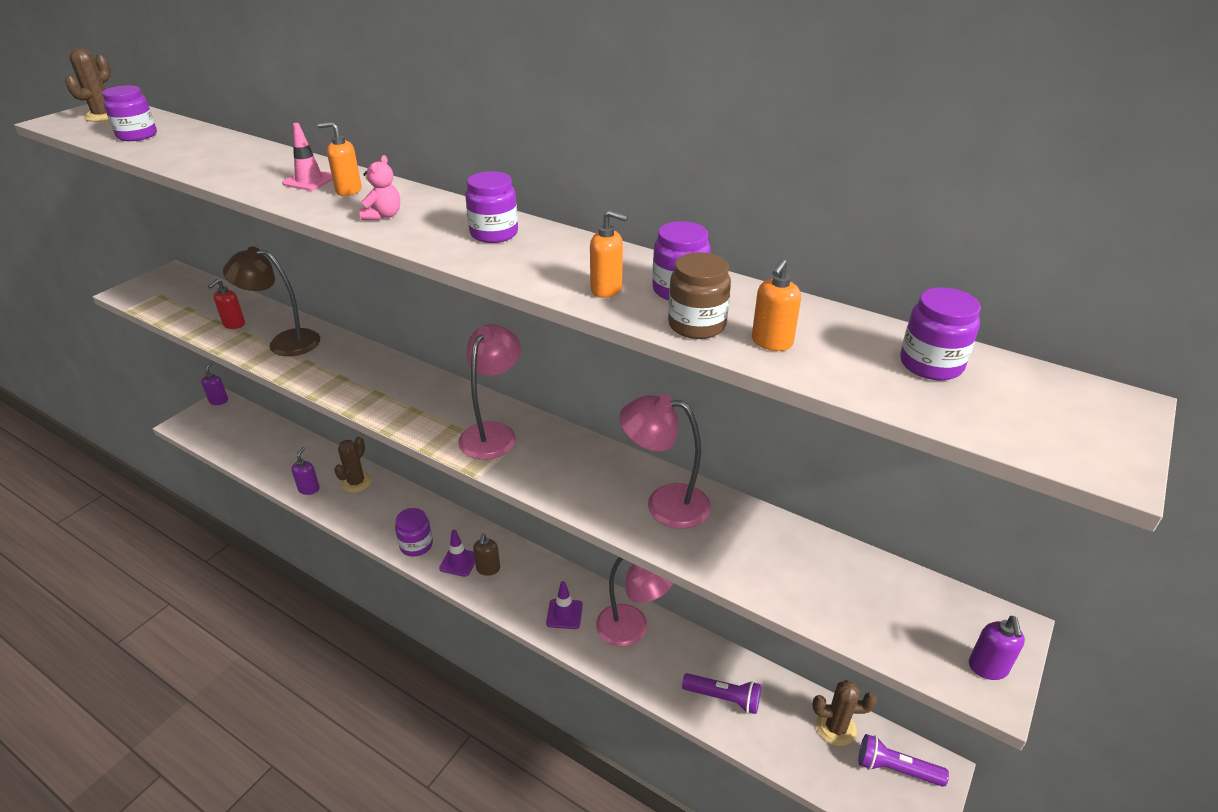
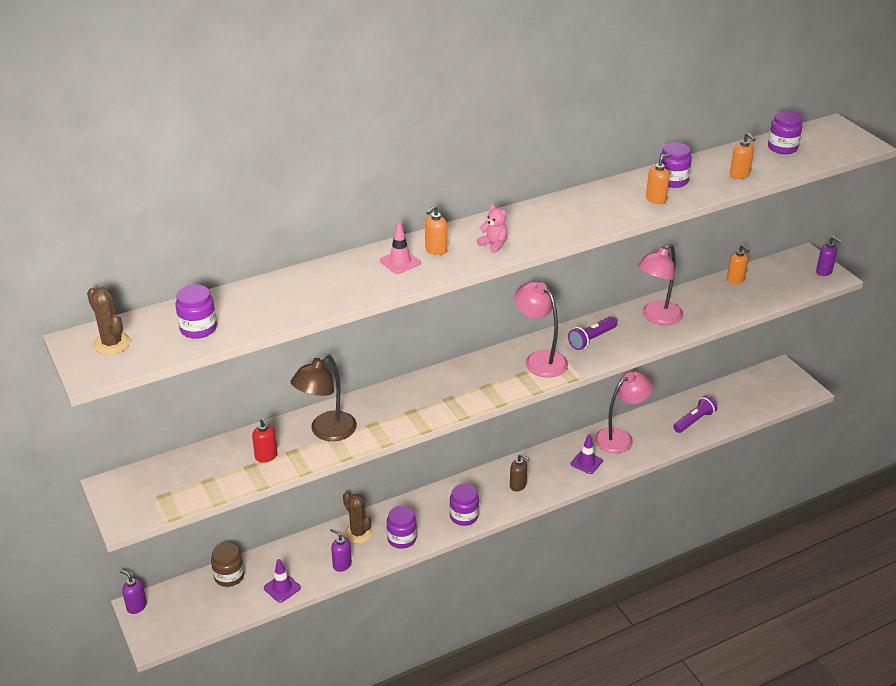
camera: 60 degrees left, 0 degrees up
(459, 562) = (499, 498): purple traffic cone -> purple traffic cone (282, 588)
(494, 233) = (556, 214): purple jar -> purple jar (402, 539)
(696, 325) = (710, 187): brown jar -> brown jar (229, 576)
(835, 727) = (738, 388): brown cactus -> none
(838, 558) = (735, 280): none -> orange soap dispenser
(896, 769) = (773, 380): purple flashlight -> purple flashlight (591, 339)

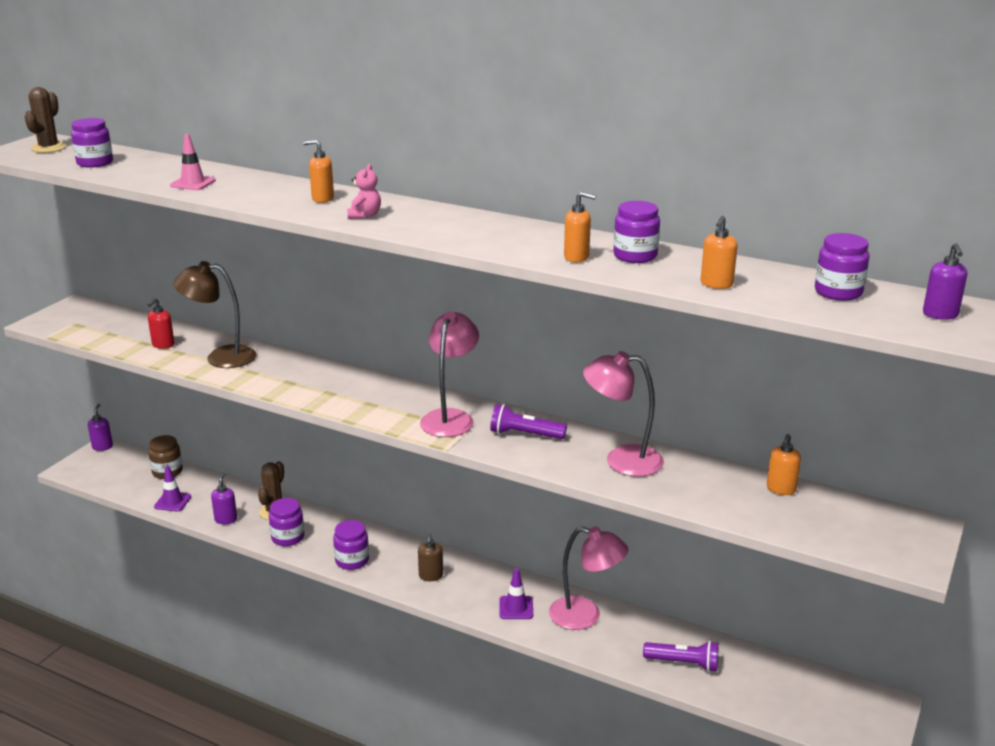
camera: 55 degrees right, 10 degrees down
(400, 262) = (282, 192): pink traffic cone -> pink traffic cone (193, 183)
(824, 271) = (913, 551): purple soap dispenser -> purple soap dispenser (940, 315)

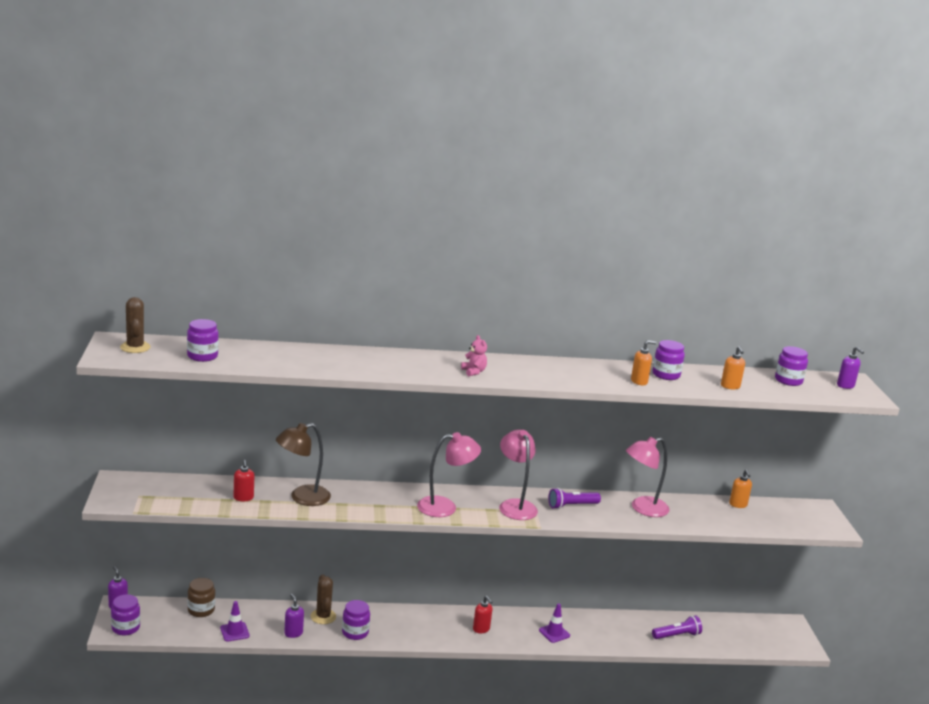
camera: 35 degrees left, 5 degrees down
(193, 183) = (313, 363): pink traffic cone -> none
(322, 199) = (424, 362): orange soap dispenser -> none
(352, 560) = (418, 635): purple jar -> purple jar (125, 628)
(431, 576) = (481, 629): brown soap dispenser -> red soap dispenser
(585, 616) = (598, 625): pink lamp -> pink lamp (445, 507)

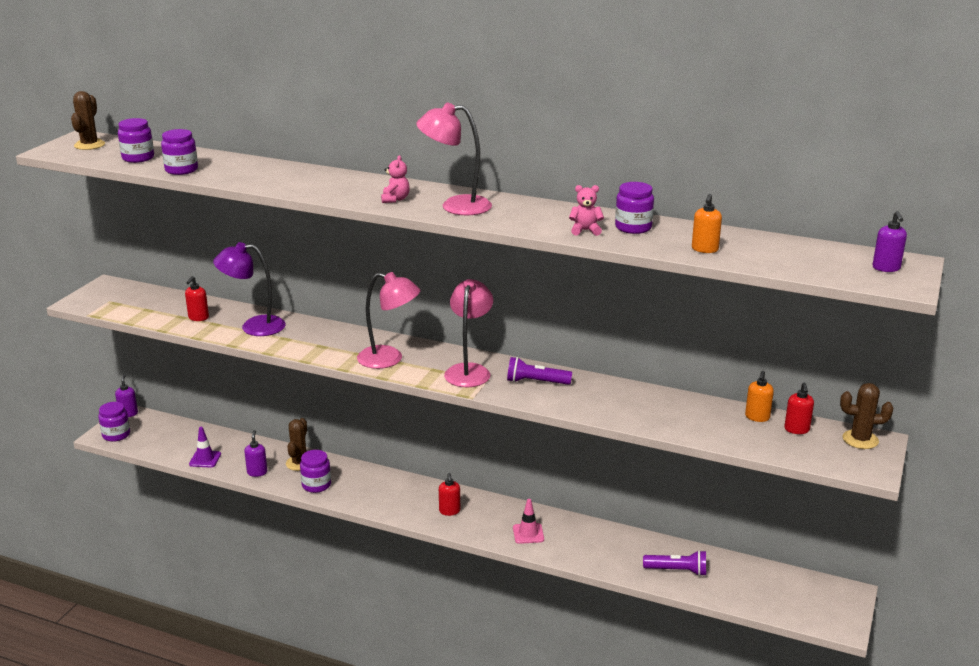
camera: 30 degrees right, 5 degrees up
(201, 610) = (194, 433): brown jar -> none
(302, 498) = (254, 326): brown lamp -> purple lamp
(554, 633) = (528, 533): purple traffic cone -> pink traffic cone
(639, 381) = (585, 230): orange soap dispenser -> pink teddy bear
(642, 508) = (622, 400): pink lamp -> pink lamp (455, 206)
(769, 509) = (796, 429): none -> red soap dispenser
(788, 380) = (803, 252): purple jar -> purple jar (181, 170)
(810, 508) = (860, 439): none -> brown cactus

